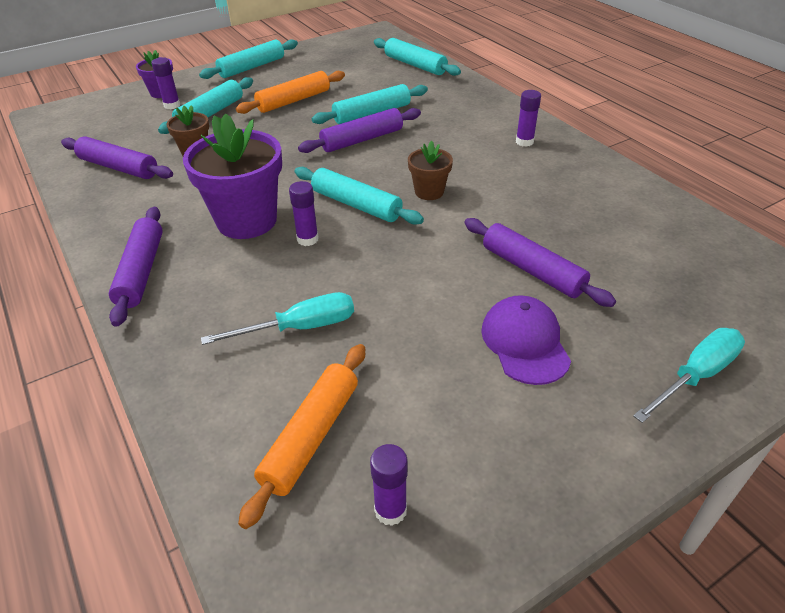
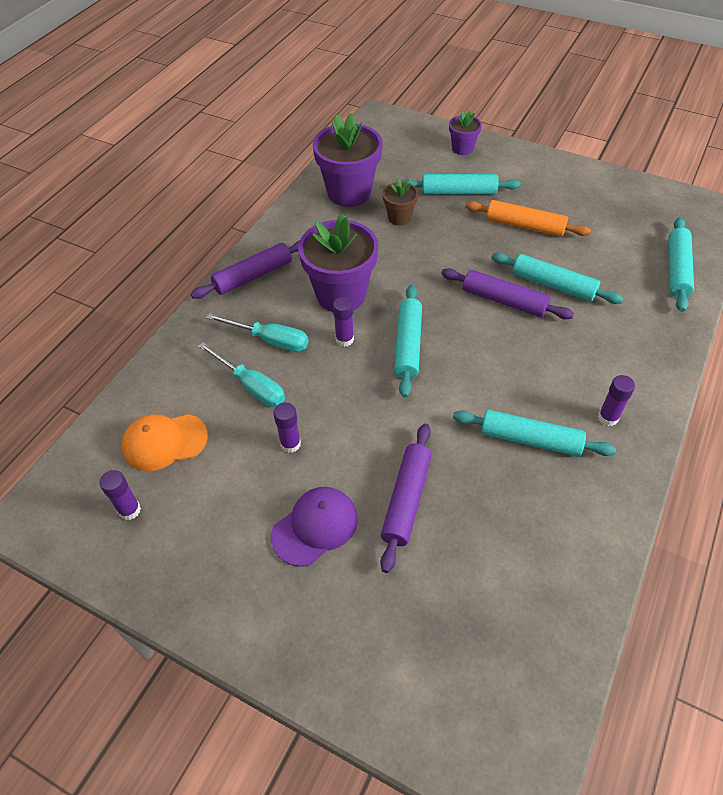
camera: 60 degrees right, 10 degrees up
(118, 167) = (349, 192): purple rolling pin -> purple flower pot
(172, 105) = (450, 165): purple glue stick -> purple glue stick (290, 444)
(252, 67) = (553, 170): turquoise rolling pin -> turquoise rolling pin (530, 439)
(311, 436) = (164, 442): orange rolling pin -> orange cap
(429, 192) = (463, 382): brown flower pot -> none
(696, 375) = (347, 663): turquoise screwdriver -> turquoise screwdriver (270, 340)

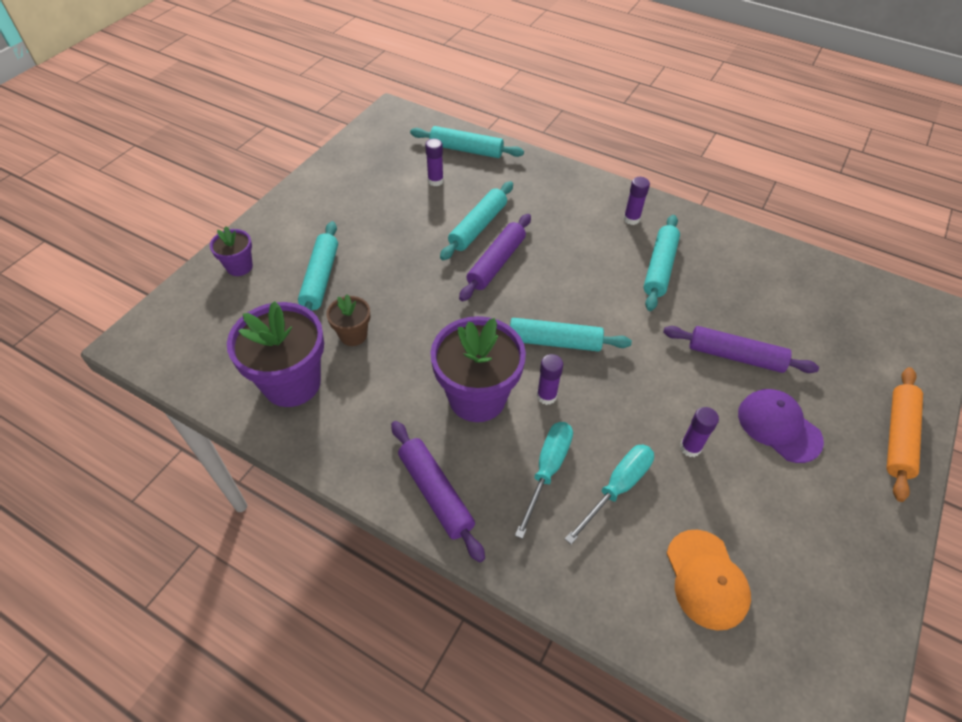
camera: 90 degrees left, 0 degrees up
(129, 510) = (802, 608): purple glue stick -> purple glue stick (435, 181)
(525, 226) = (390, 234): orange rolling pin -> orange rolling pin (898, 437)

